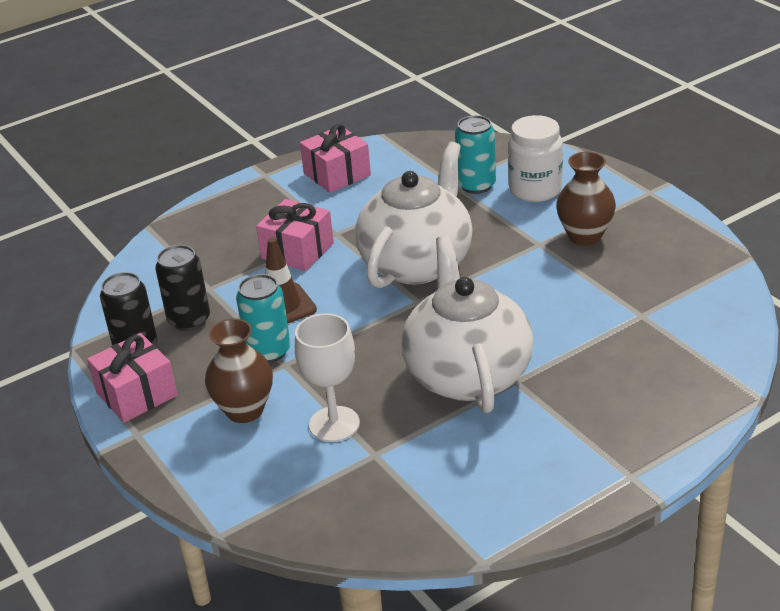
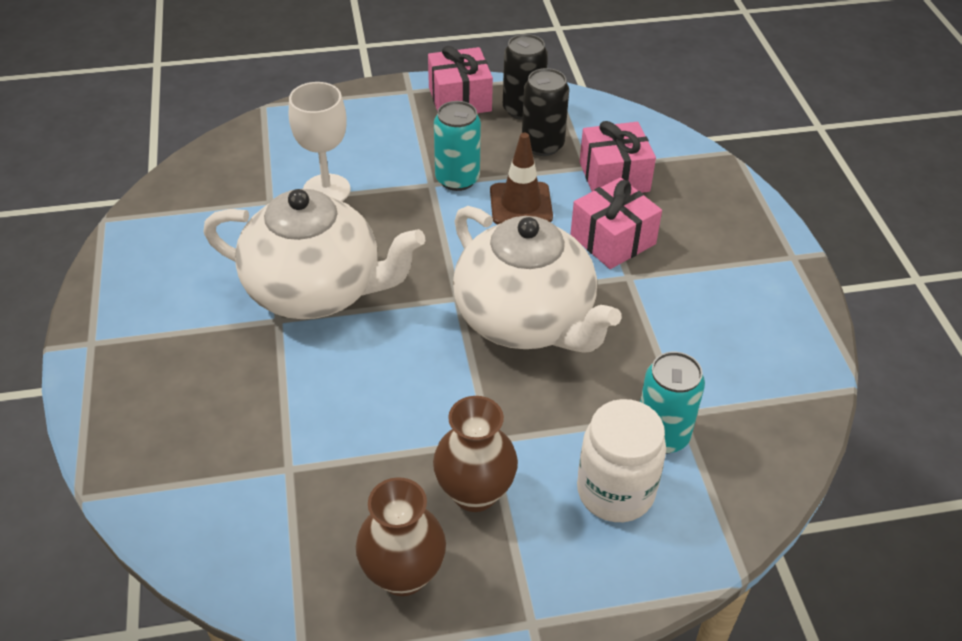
camera: 110 degrees right, 10 degrees up
(245, 410) = (389, 148): brown vase -> brown vase (403, 574)
(337, 174) = (762, 316): pink gift -> pink gift (614, 176)

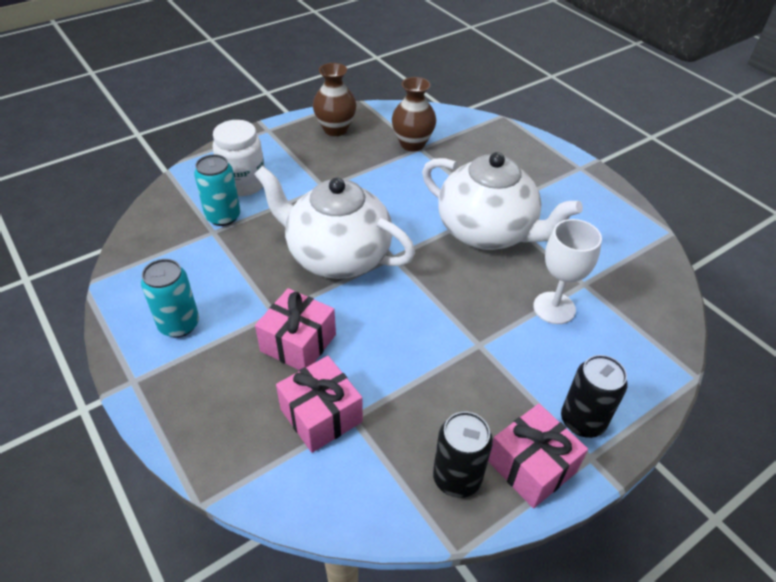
camera: 155 degrees right, 0 degrees up
(316, 291) = (487, 232): white teapot -> white teapot turned 135 degrees counterclockwise
(457, 179) = (461, 357): turquoise can -> turquoise can (179, 324)
(475, 492) = (319, 164): brown vase -> brown vase (412, 144)
(521, 204) = (392, 351): brown traffic cone -> none
(542, 145) = (409, 430): black can -> black can (582, 421)

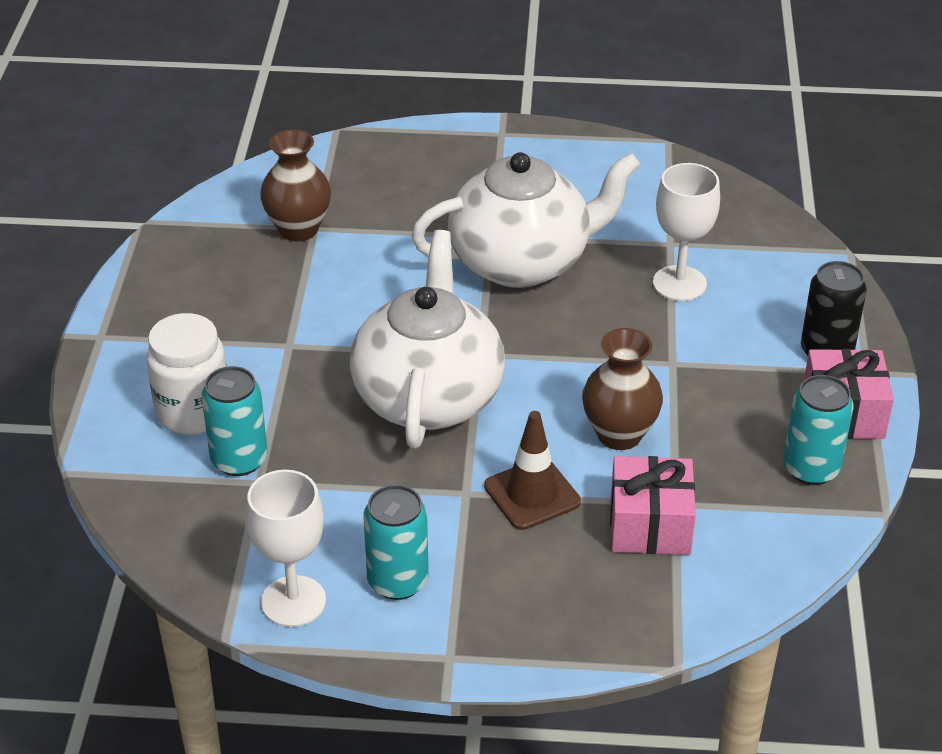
camera: 50 degrees left, 5 degrees down
(133, 292) = (293, 601): none -> white goblet
(298, 343) = (532, 494): pink gift -> brown traffic cone
(335, 129) = (182, 276): brown vase -> brown vase (619, 434)
(337, 256) = (428, 397): white teapot -> white teapot turned 120 degrees clockwise
(457, 478) = (811, 469): black can -> turquoise can

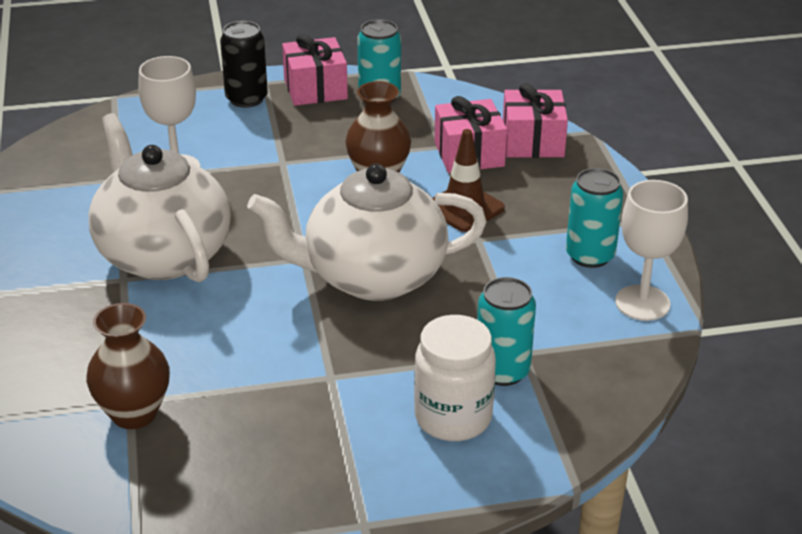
camera: 105 degrees left, 5 degrees down
(665, 595) = (532, 141): none -> pink gift

